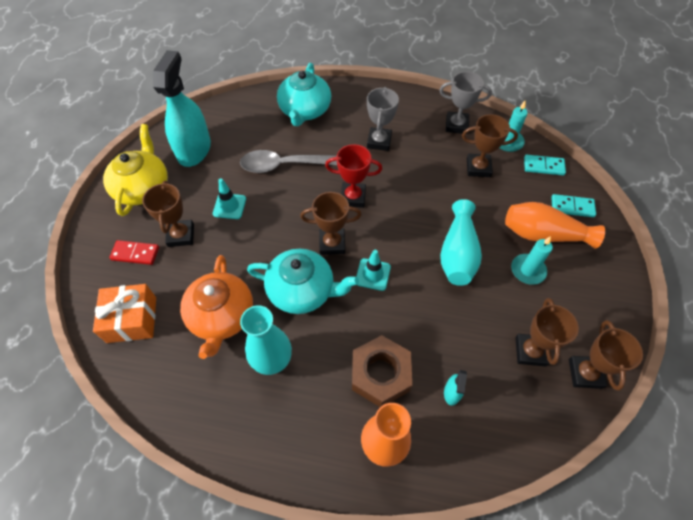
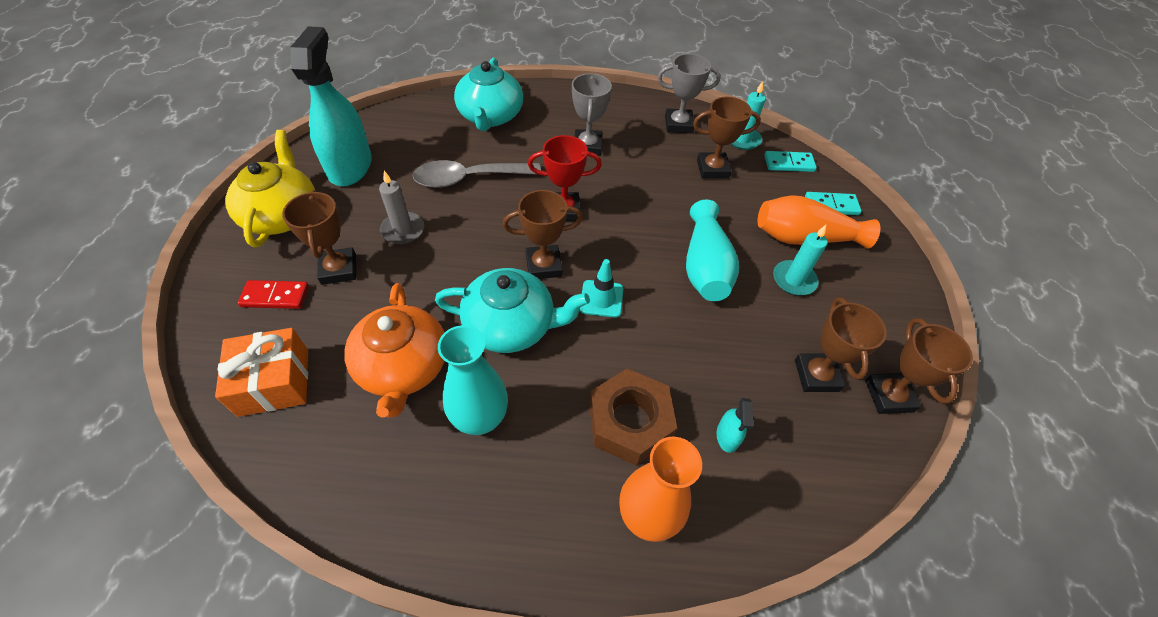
camera: 10 degrees left, 5 degrees down
(229, 206) = (403, 230): turquoise traffic cone -> grey candle

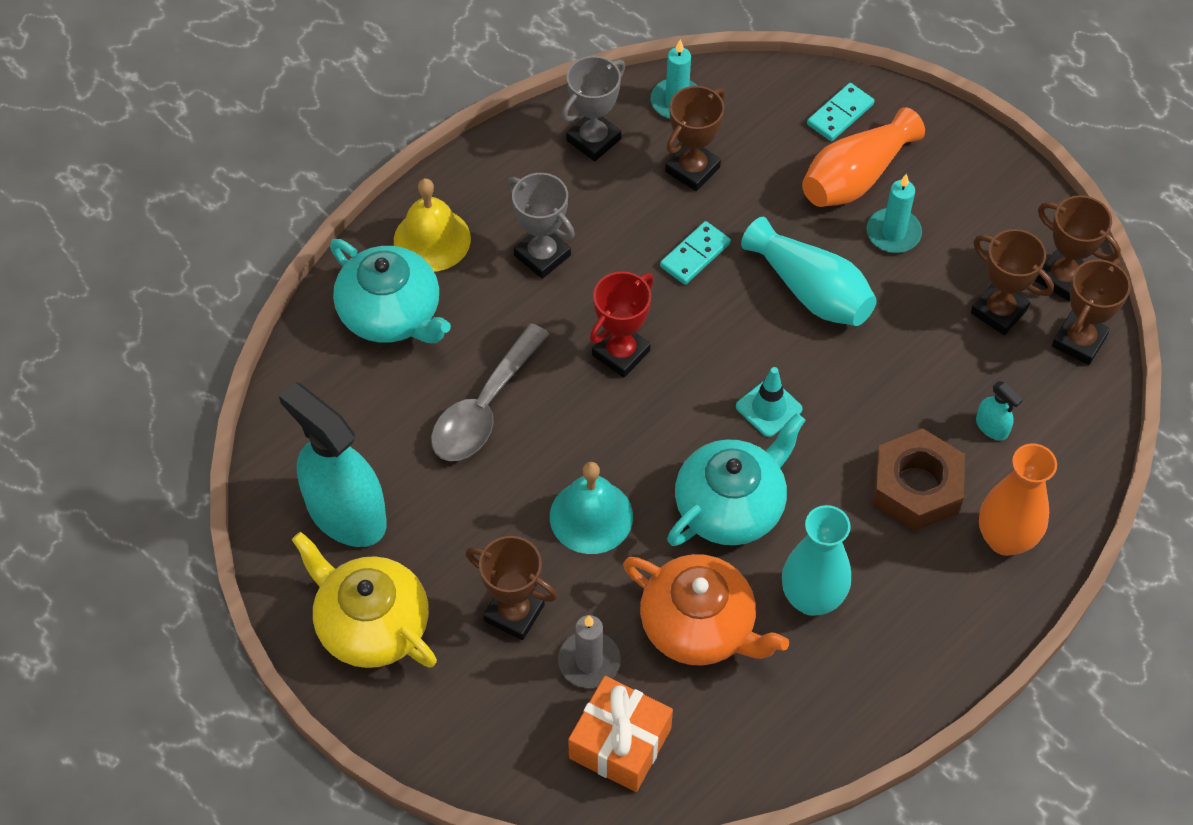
camera: 45 degrees left, 5 degrees up
(275, 296) = (501, 690): red domino -> none
(403, 230) = (508, 520): grey candle -> grey candle (589, 661)
(439, 263) = (591, 516): none -> turquoise bell
(543, 265) = (681, 426): brown trophy -> brown trophy (1079, 341)
(549, 106) = (432, 239): none -> yellow bell
(789, 163) = (751, 94): turquoise domino -> turquoise domino (695, 255)

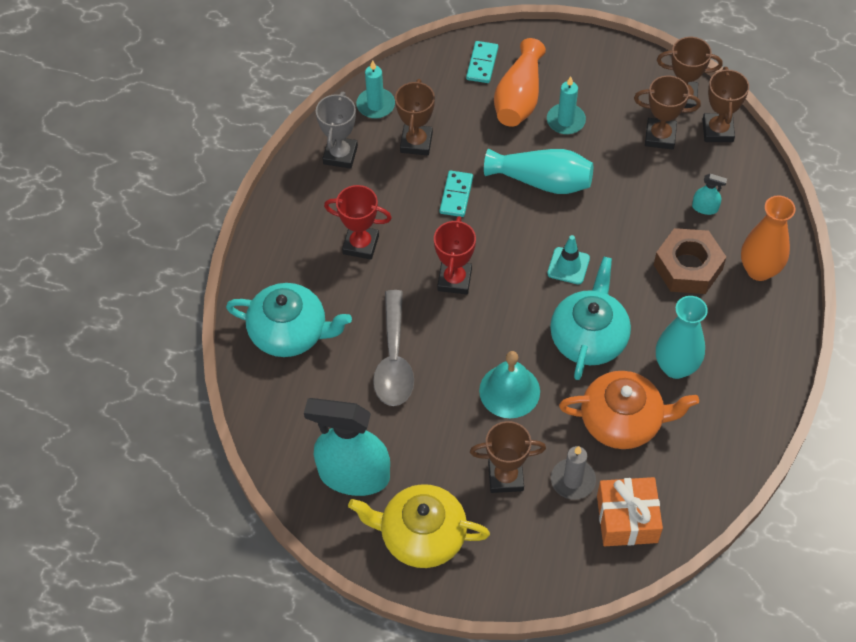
camera: 30 degrees left, 0 degrees up
(432, 239) = (282, 271): yellow bell -> none
(542, 255) = (360, 244): grey trophy -> red trophy

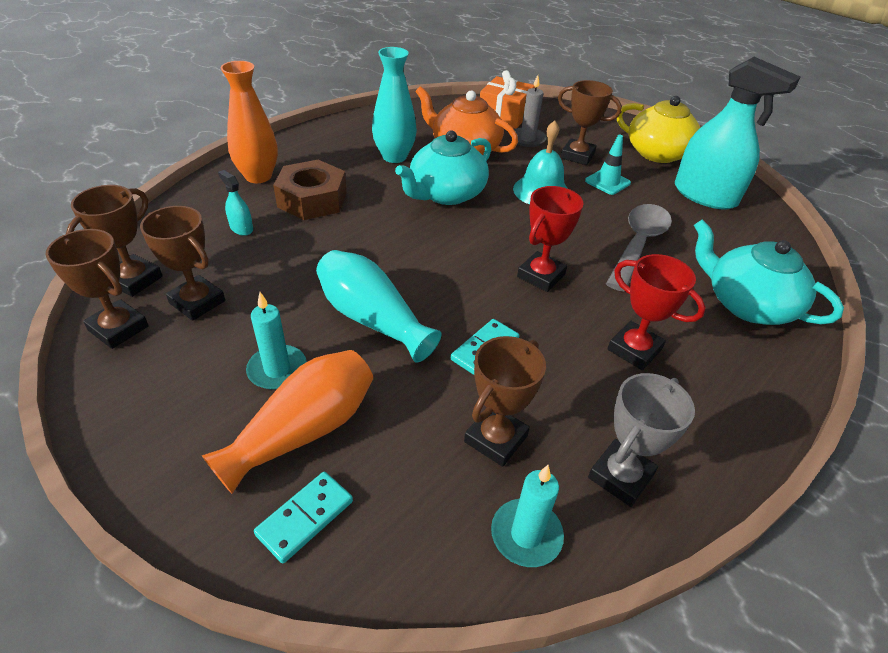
camera: 155 degrees left, 15 degrees down
(568, 266) = (417, 241): turquoise traffic cone -> turquoise traffic cone (607, 182)

